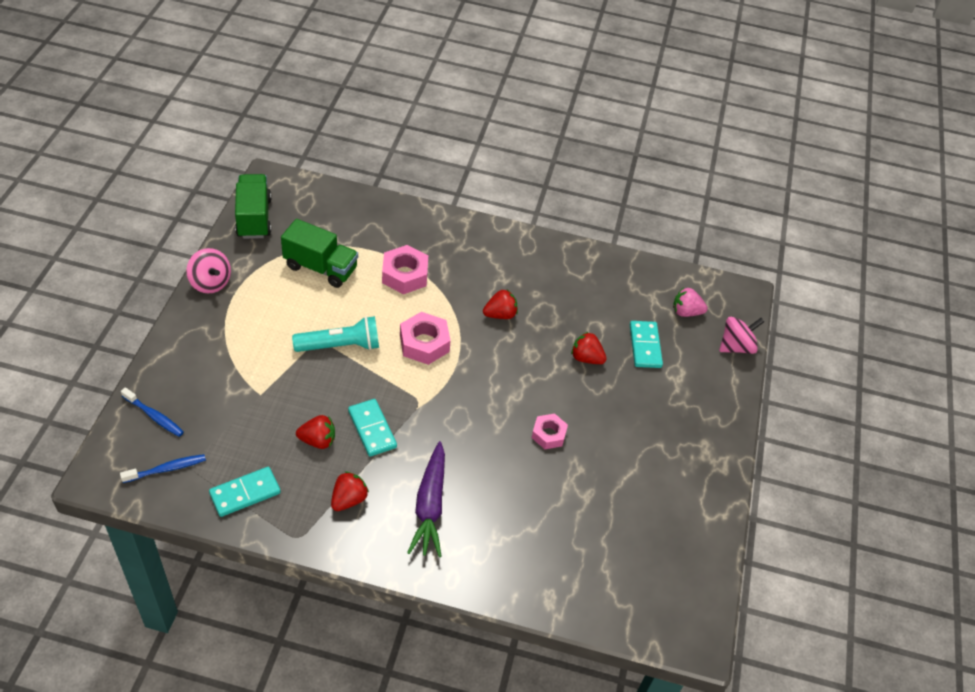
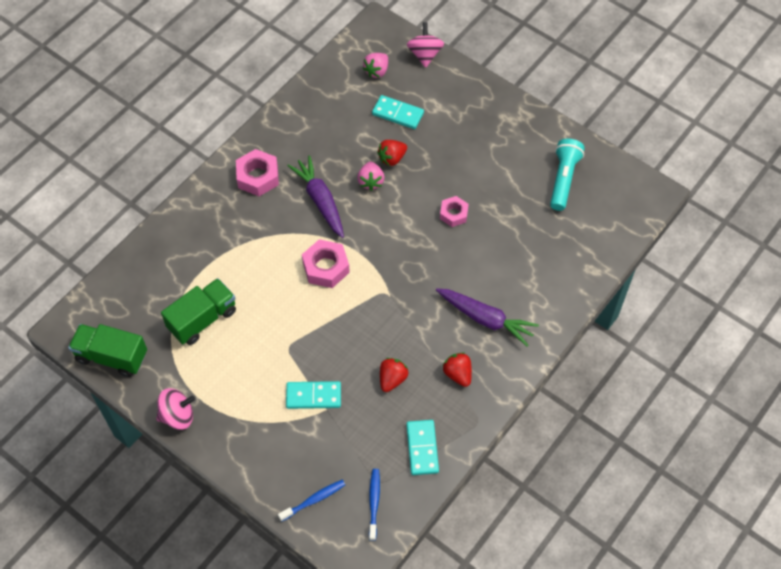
camera: 60 degrees left, 10 degrees up
(340, 346) = (300, 331): turquoise flashlight -> turquoise flashlight (563, 179)
(372, 429) = (397, 335): turquoise domino -> turquoise domino (313, 396)
(405, 275) = (243, 256): pink nut -> pink nut (258, 177)
(500, 314) = (320, 200): red strawberry -> purple carrot
(547, 349) = (371, 181): none -> pink strawberry

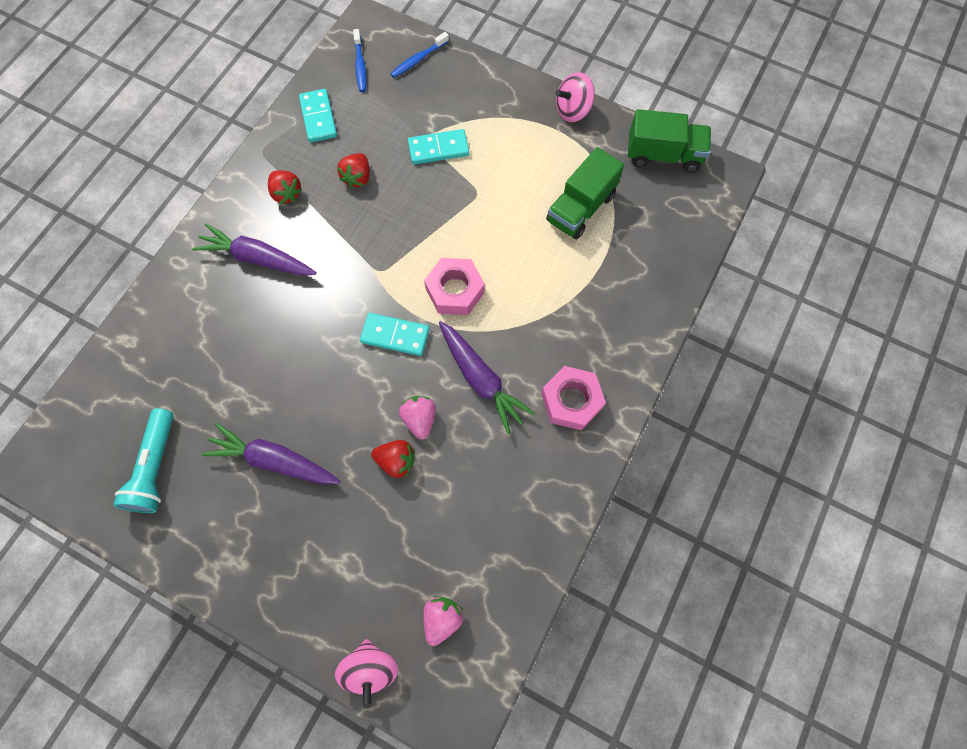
camera: 170 degrees right, 10 degrees up
(392, 158) = (396, 461): red strawberry -> red strawberry turned 60 degrees clockwise
(398, 114) = (398, 540): turquoise domino -> turquoise domino (395, 335)
(453, 214) = (304, 389): pink nut -> none
(478, 171) = (274, 460): none -> purple carrot

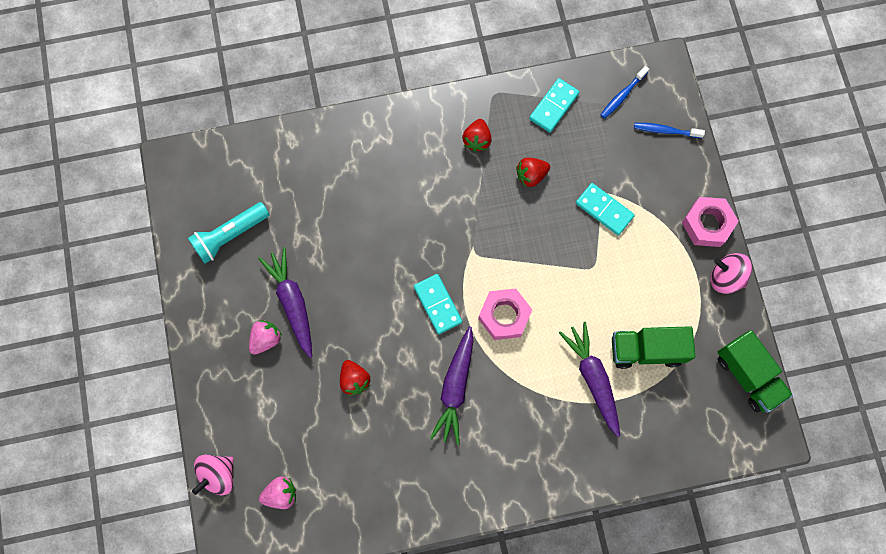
camera: 50 degrees right, 5 degrees up
(258, 258) = (414, 166): purple carrot -> purple carrot (593, 379)
(420, 419) = (394, 371): pink strawberry -> pink strawberry (266, 339)
(571, 401) = (491, 461): pink nut -> pink nut (707, 224)

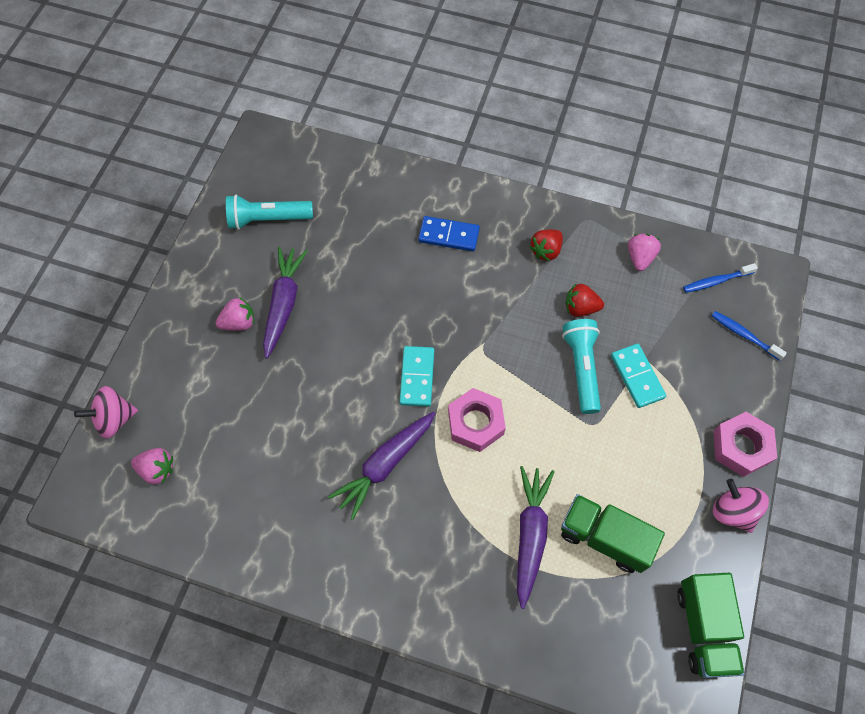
camera: 30 degrees right, 10 degrees down
(354, 380) = (294, 403): red strawberry -> none
(391, 169) = (448, 235): none -> blue domino
(553, 106) = (639, 257): turquoise domino -> pink strawberry
(559, 226) = (581, 368): none -> turquoise flashlight

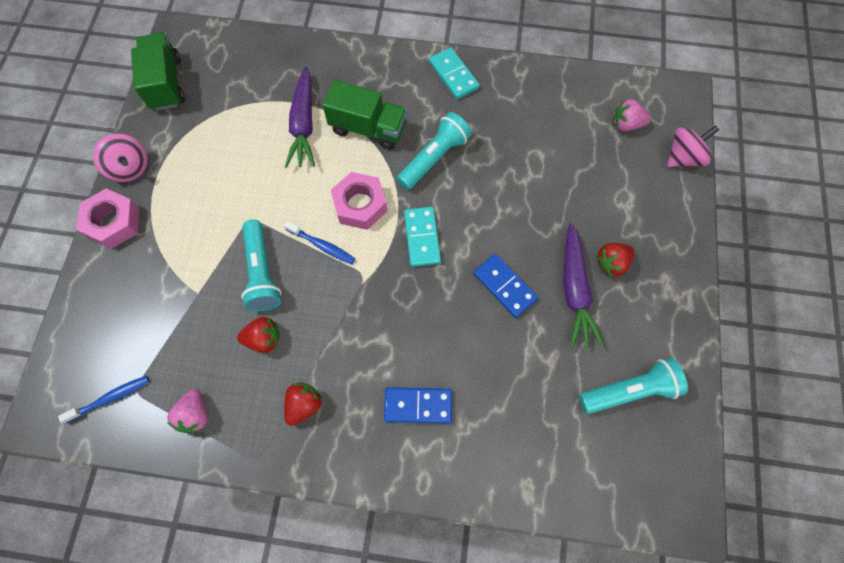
camera: 170 degrees right, 5 degrees up
(239, 322) = (611, 263): pink strawberry -> red strawberry
(347, 318) = (505, 286): none -> blue domino
(385, 464) = (434, 158): purple carrot -> turquoise flashlight
(604, 538) = (242, 131): green truck -> green truck (368, 128)
(637, 377) = (207, 273): turquoise domino -> turquoise domino (453, 75)
(744, 335) = (90, 337): blue toothbrush -> blue toothbrush (322, 246)

